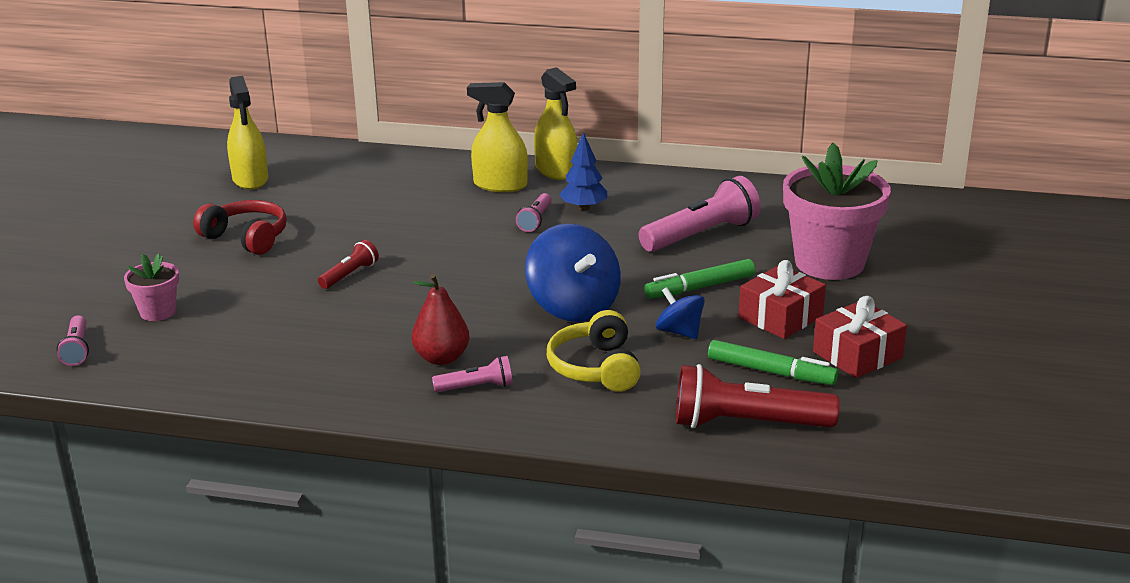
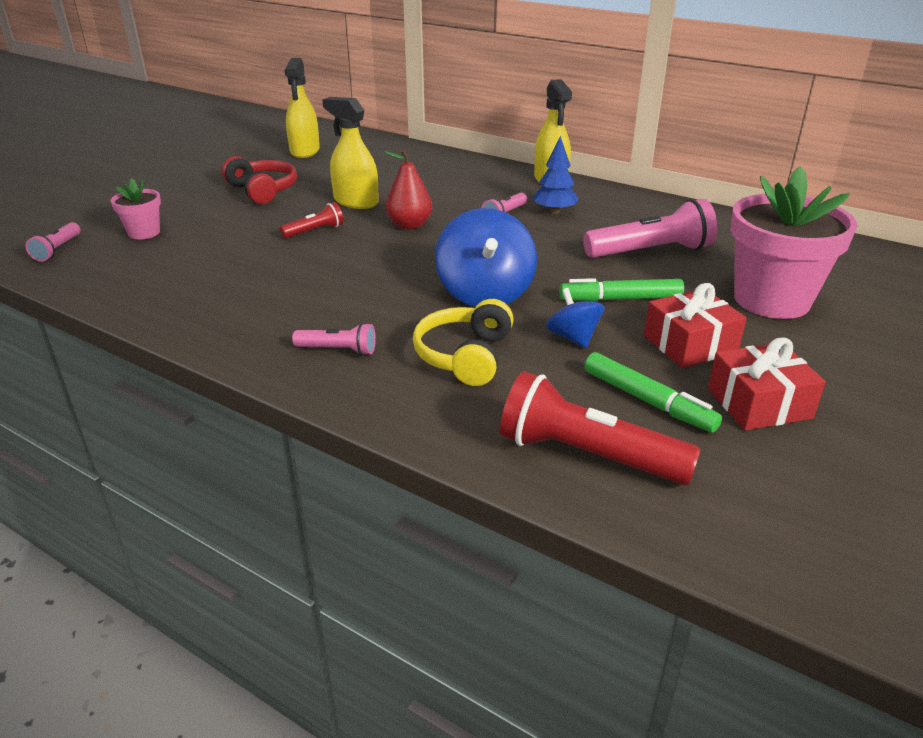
camera: 20 degrees right, 5 degrees up
(441, 358) = (330, 316): red pear -> red pear (409, 225)
(500, 185) = (495, 183): yellow spray bottle -> yellow spray bottle (356, 202)

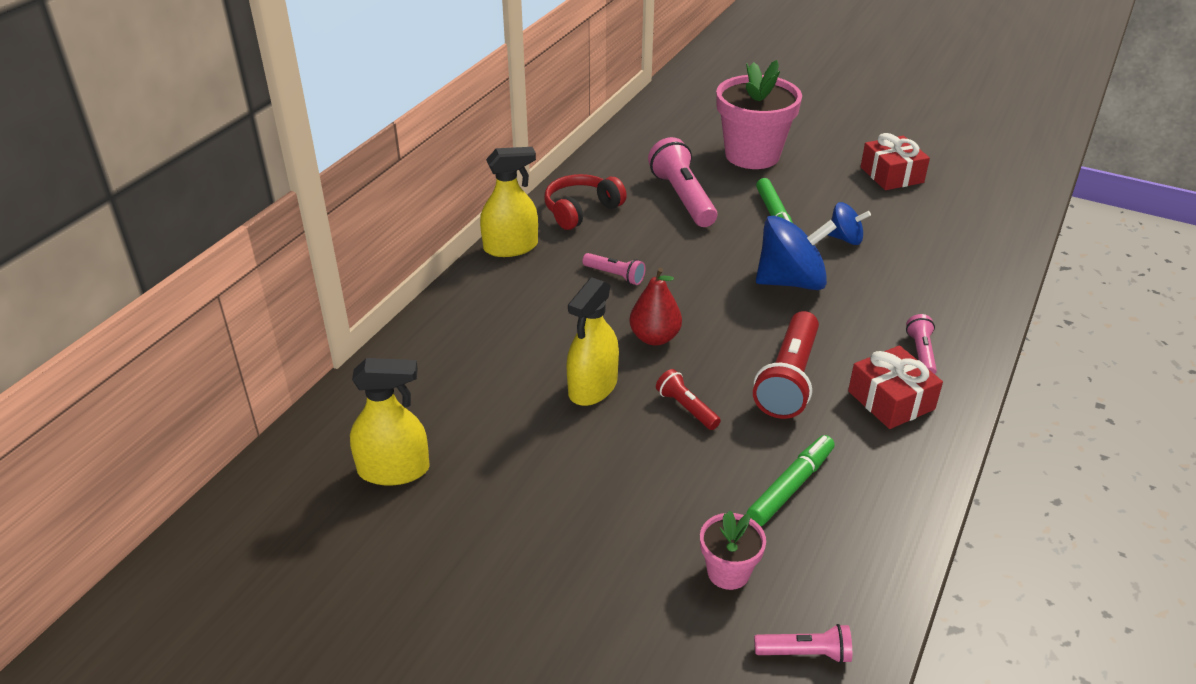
camera: 95 degrees left, 5 degrees up
(262, 190) = (563, 483): red headphones -> red headphones (581, 210)
(465, 356) = (896, 287): yellow headphones -> none
(554, 211) = (601, 245): blue tree -> none
(573, 338) = (845, 239): blue spinning top -> blue spinning top turned 135 degrees counterclockwise
(587, 455) = (982, 236): red flashlight -> red flashlight (788, 379)
(647, 400) = (911, 212): green marker -> green marker (790, 487)
(690, 344) = (831, 192): red gift -> red gift (891, 400)

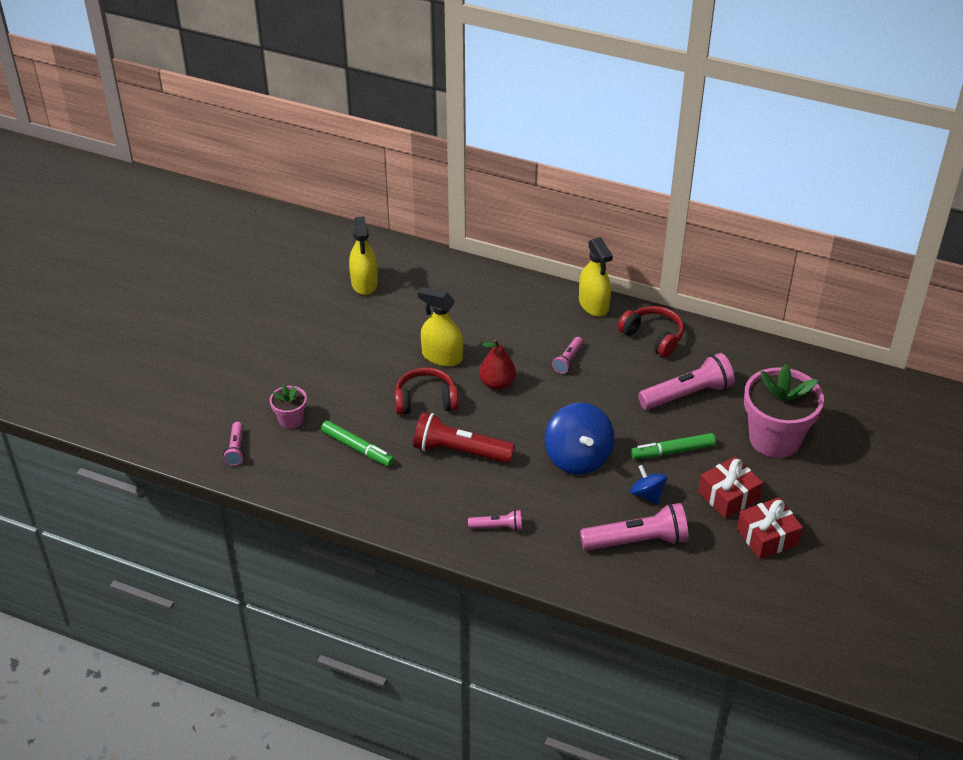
camera: 85 degrees right, 5 degrees up
(686, 408) = (425, 400): red flashlight -> red headphones
(845, 239) = (647, 494): blue spinning top -> blue spinning top turned 135 degrees clockwise
(891, 400) = (443, 504): red gift -> red gift (728, 496)
(918, 252) = (637, 541): none -> pink flashlight

